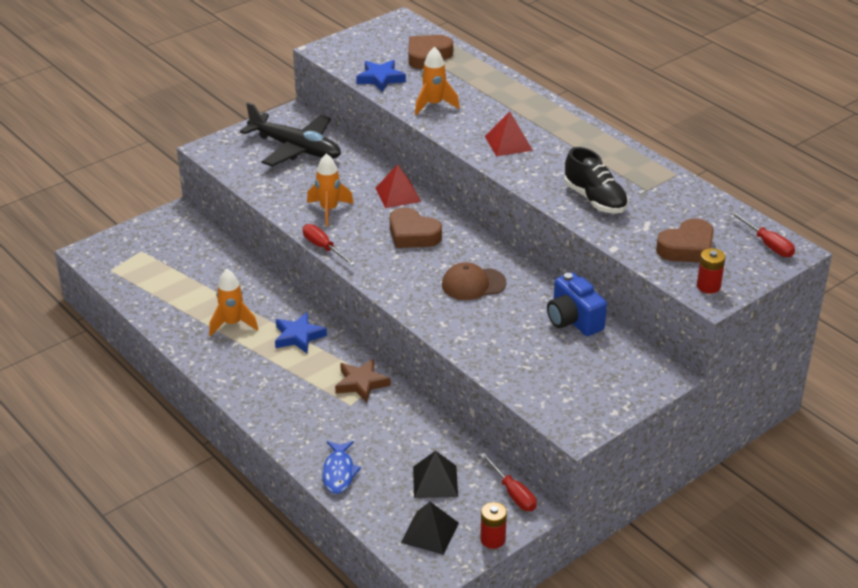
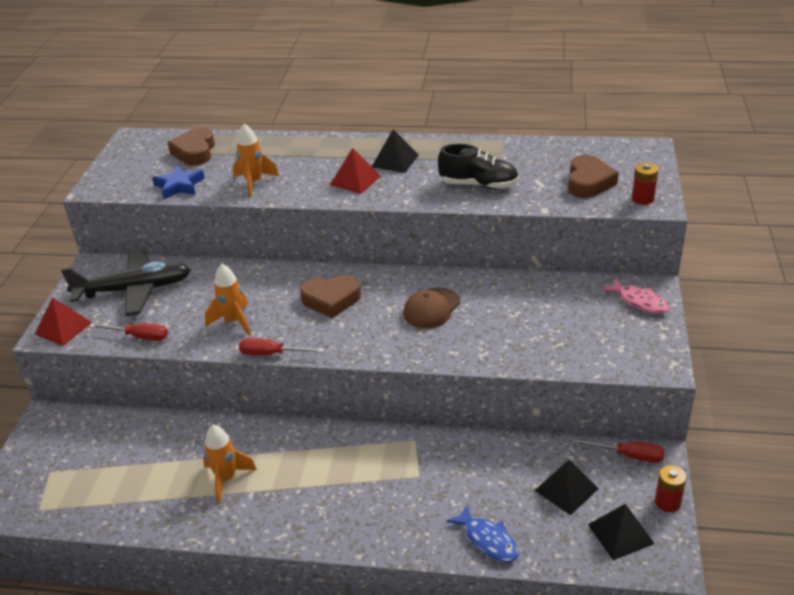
camera: 40 degrees left, 0 degrees up
(298, 336) = (300, 450): blue star -> none
(361, 383) = (403, 452): brown star -> none
(398, 194) = (275, 277): red pyramid -> red pyramid (63, 328)
(562, 144) = (395, 161): none -> black pyramid
(573, 320) = (538, 290): blue camera -> none
(638, 377) = (639, 301): none -> pink fish
(767, 244) = (629, 152): red screwdriver -> red screwdriver (139, 337)

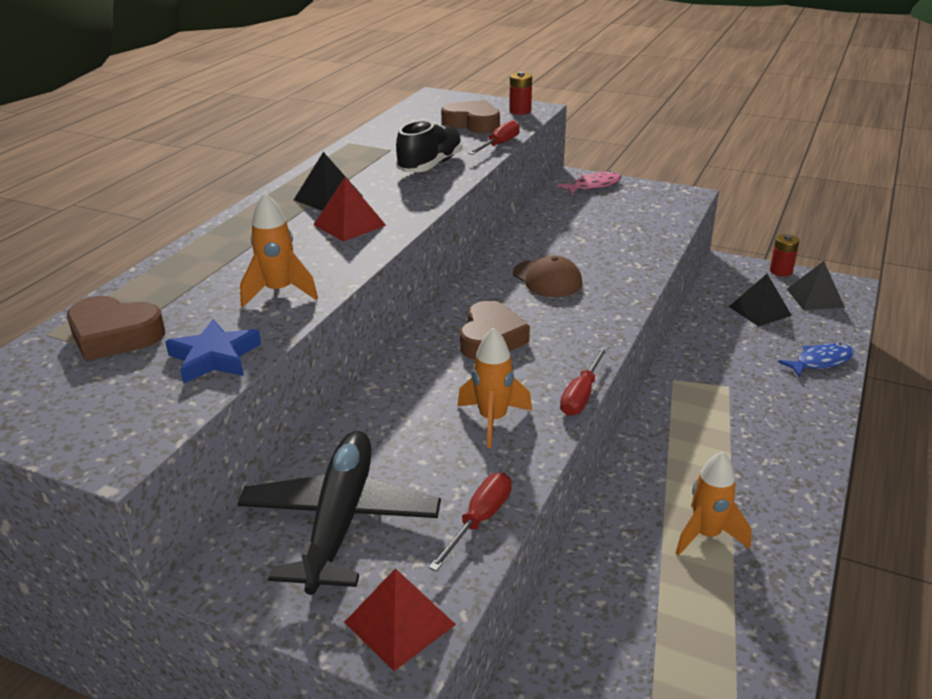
camera: 75 degrees left, 5 degrees down
(629, 455) = (723, 275): red screwdriver -> red screwdriver (499, 145)

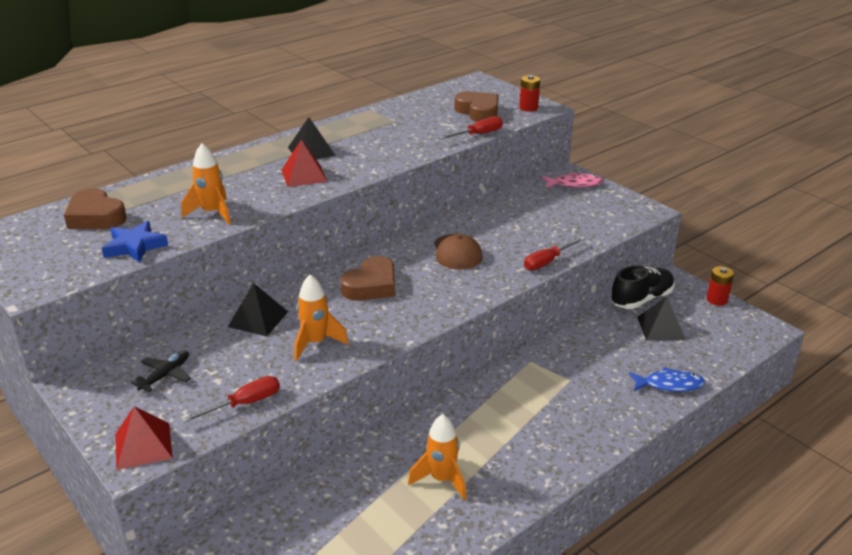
camera: 25 degrees right, 0 degrees up
(340, 521) = (165, 375): black plane -> black plane, size x0.45
(430, 165) = (408, 141): black shoe -> black shoe (641, 299)
(581, 395) = (392, 345): red screwdriver -> red screwdriver (547, 262)
(815, 298) = (723, 331): black pyramid -> black pyramid (258, 319)

